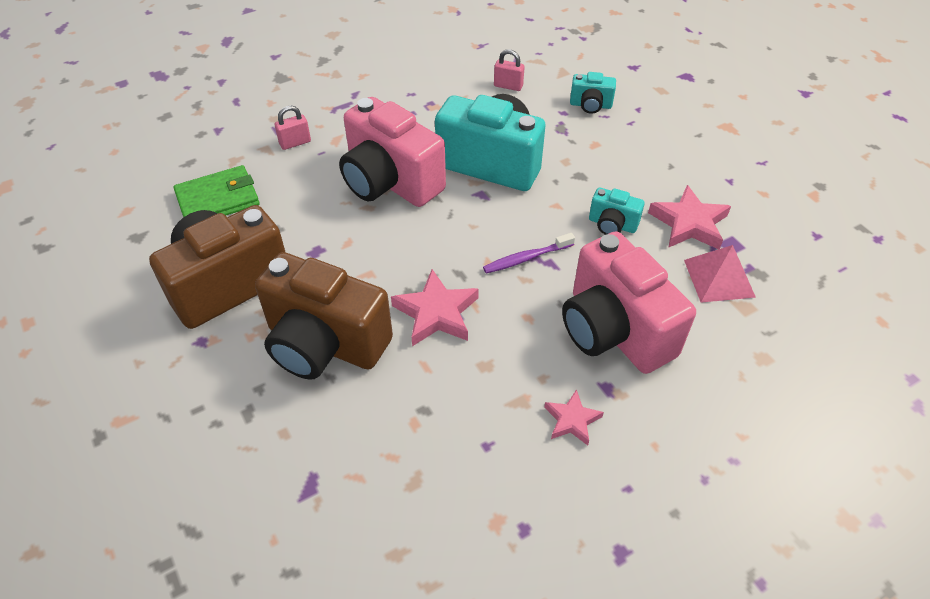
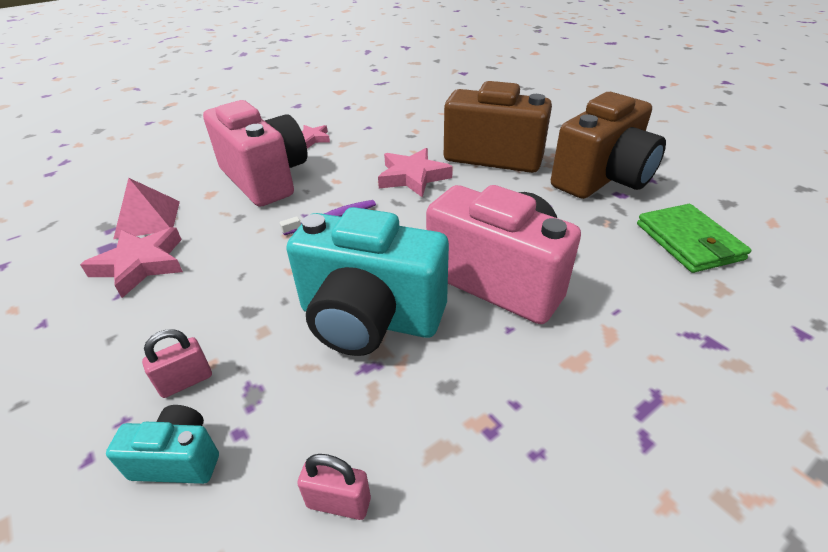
camera: 175 degrees right, 10 degrees down
(218, 199) = (688, 241): green wallet -> green wallet turned 75 degrees counterclockwise
(295, 143) = (665, 322): pink padlock -> pink padlock (186, 381)
(612, 225) = (231, 255): turquoise camera -> none

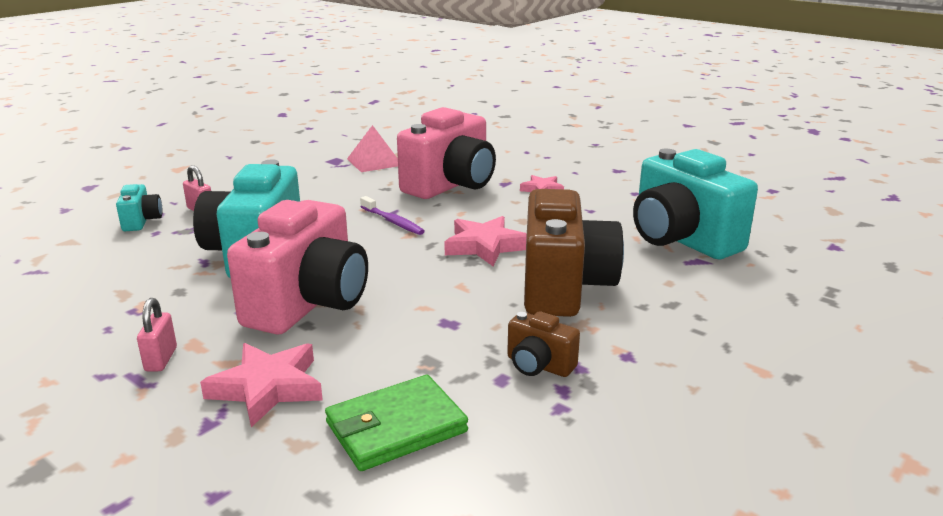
camera: 75 degrees right, 15 degrees down
(141, 264) = (317, 173): pink star -> pink star (267, 388)
(339, 502) = (96, 267): pink padlock -> pink padlock (161, 359)
(436, 107) = (681, 240): none -> turquoise camera
(602, 179) = (538, 365): brown camera -> brown camera, size x0.46

